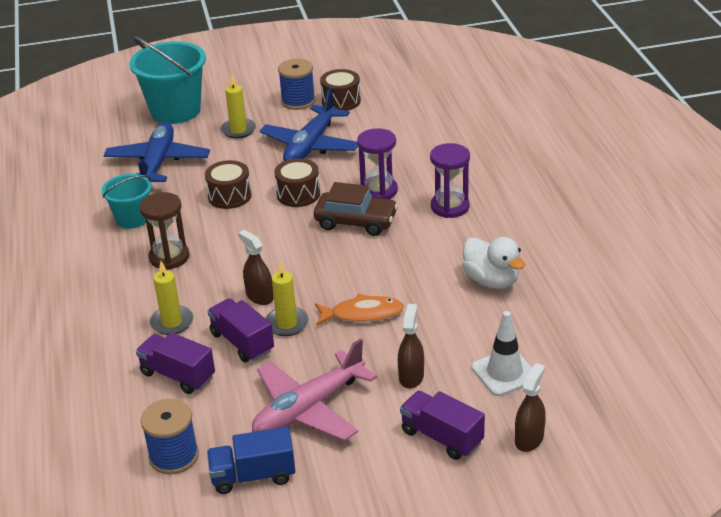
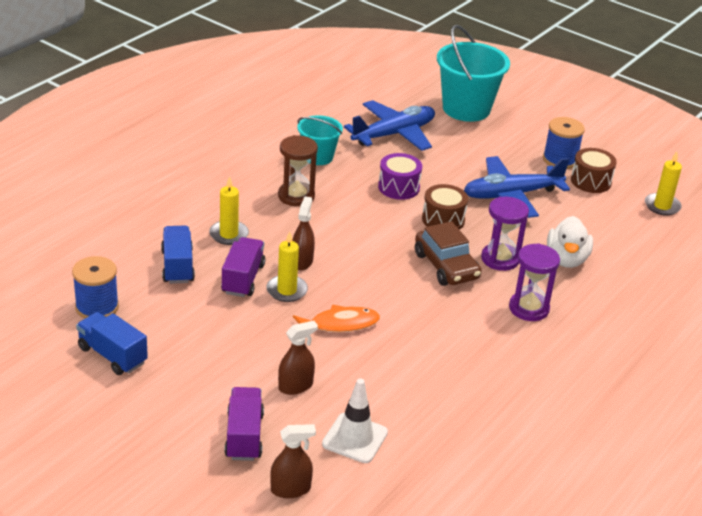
camera: 45 degrees right, 0 degrees up
(178, 375) = (177, 266): purple truck -> blue truck
(229, 196) = (398, 187): brown drum -> purple drum
(238, 130) = (483, 150): yellow candle -> yellow candle (662, 206)
(309, 409) = (206, 348): pink plane -> none
(362, 314) = (340, 324): orange fish -> orange fish turned 60 degrees counterclockwise
(491, 281) = (461, 378): white duck -> white duck (566, 259)

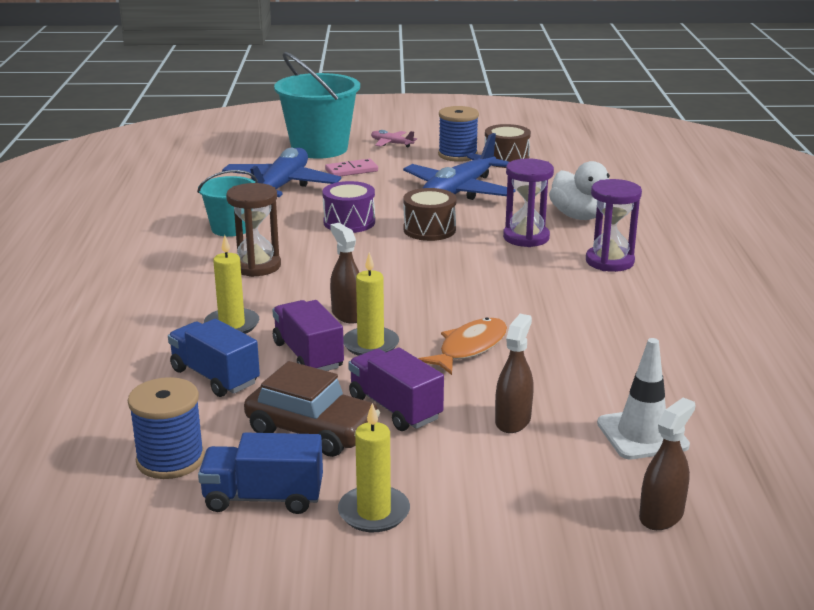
camera: 35 degrees left, 10 degrees down
(244, 436) = (536, 494): purple truck -> purple truck (395, 408)
(446, 266) = (489, 261): brown car -> brown car (312, 430)
(461, 140) = (351, 170): none -> pink domino
(525, 126) = (391, 143): none -> pink plane
(662, 206) = (587, 156): yellow candle -> yellow candle (374, 512)

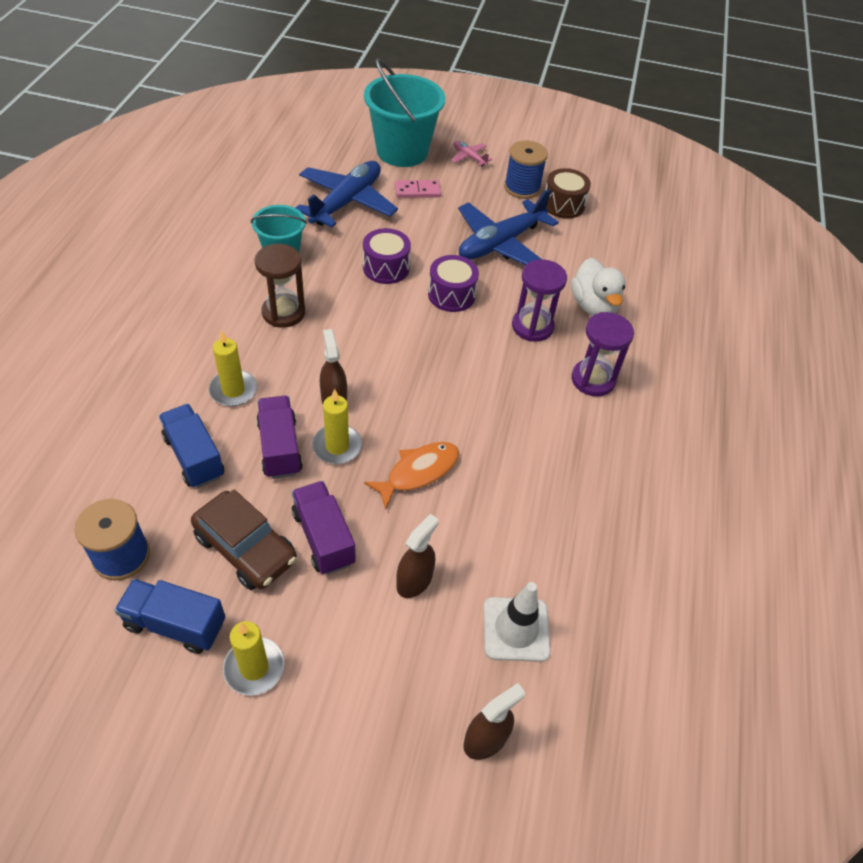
camera: 10 degrees right, 25 degrees up
(429, 230) = (451, 295): brown drum -> purple drum

